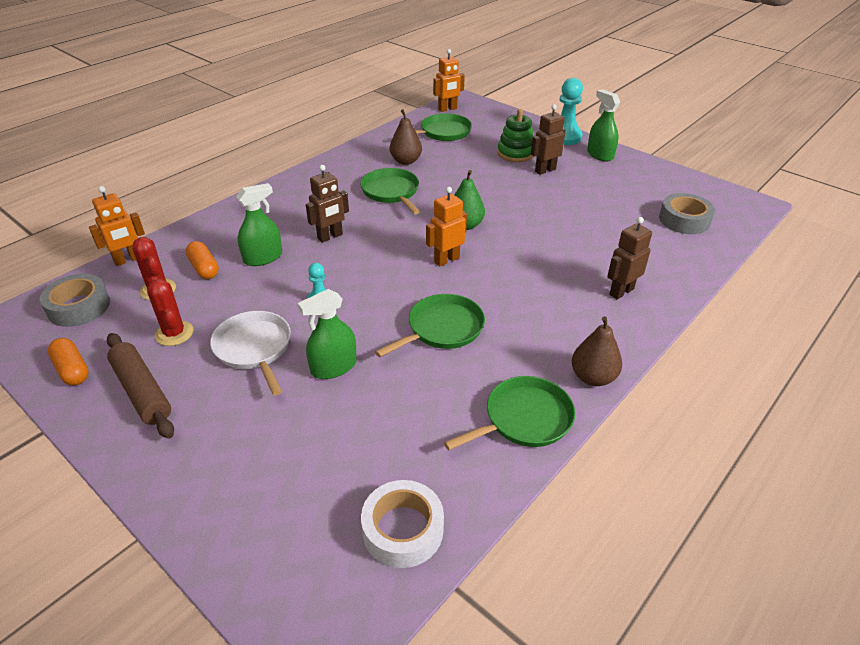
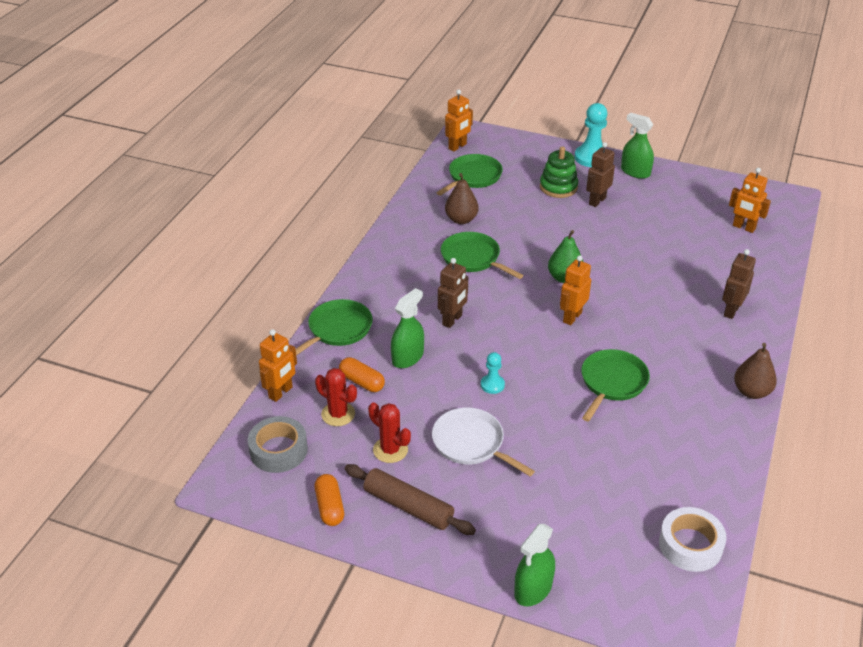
camera: 20 degrees left, 0 degrees up
(72, 370) = (330, 507): orange capsule -> orange capsule turned 45 degrees clockwise
(333, 367) = (549, 440): green spray bottle -> green spray bottle (533, 589)
(524, 419) = (722, 439): green pan -> green pan (338, 329)
(684, 220) = (743, 227): grey tape -> orange robot

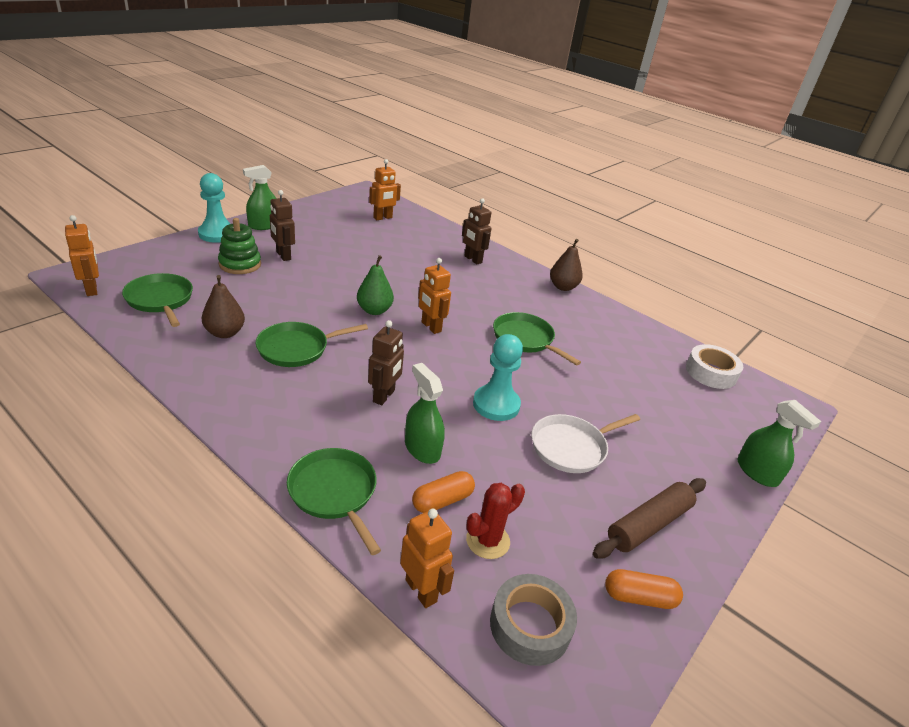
camera: 75 degrees left, 5 degrees down
(390, 450) = (562, 512): red cactus -> none
(452, 320) = (384, 396): brown robot -> brown robot turned 60 degrees clockwise
(492, 385) = (496, 404): turquoise pawn -> turquoise pawn, size x1.84

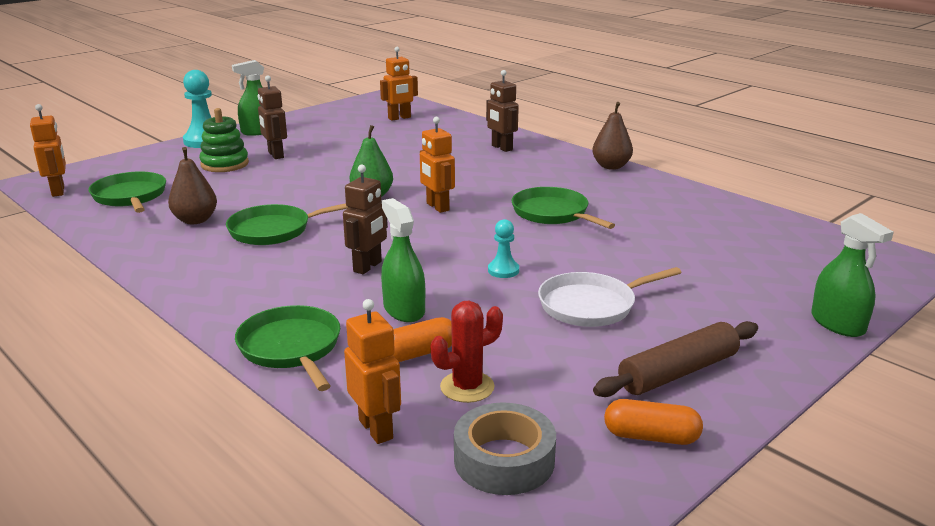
camera: 10 degrees right, 10 degrees down
(496, 404) = (503, 270): turquoise pawn -> turquoise pawn, size x0.54
(711, 372) = (792, 235): white tape -> none

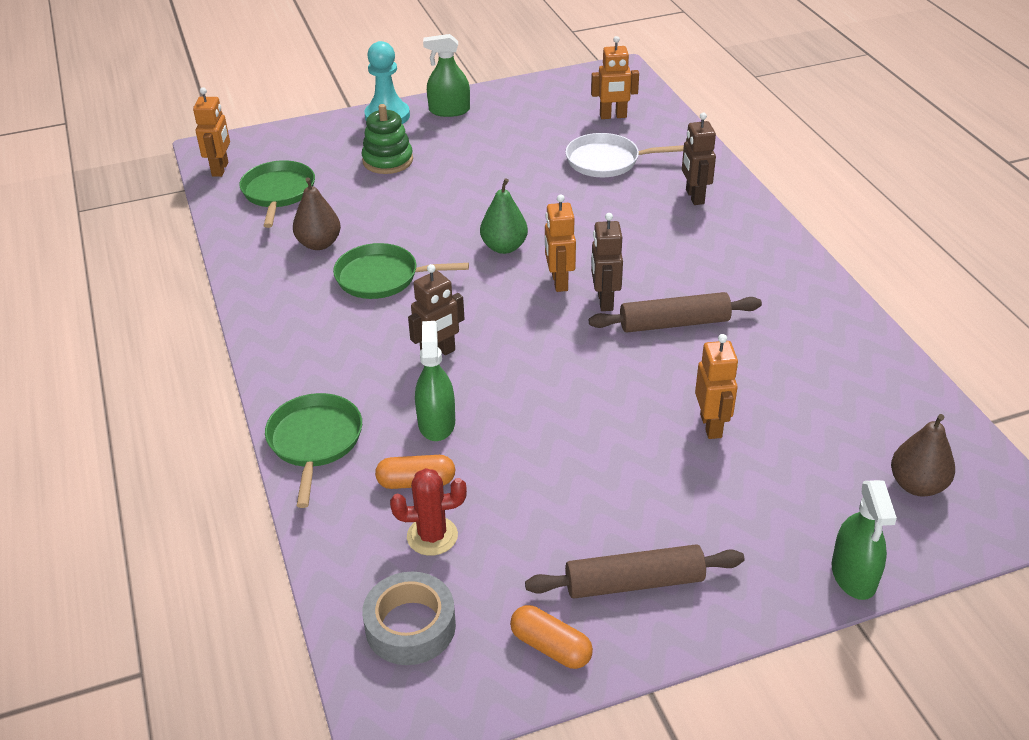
camera: 25 degrees right, 15 degrees up
(275, 155) = (445, 156): brown robot -> brown robot (604, 301)
(376, 429) = (331, 557): orange robot -> orange robot (711, 426)
(503, 270) = (563, 396): turquoise pawn -> none
(552, 213) = (674, 323): green pan -> brown rolling pin
(591, 305) = (615, 470): white pan -> white pan (606, 161)
(611, 166) = (799, 260): brown pear -> brown pear (917, 485)

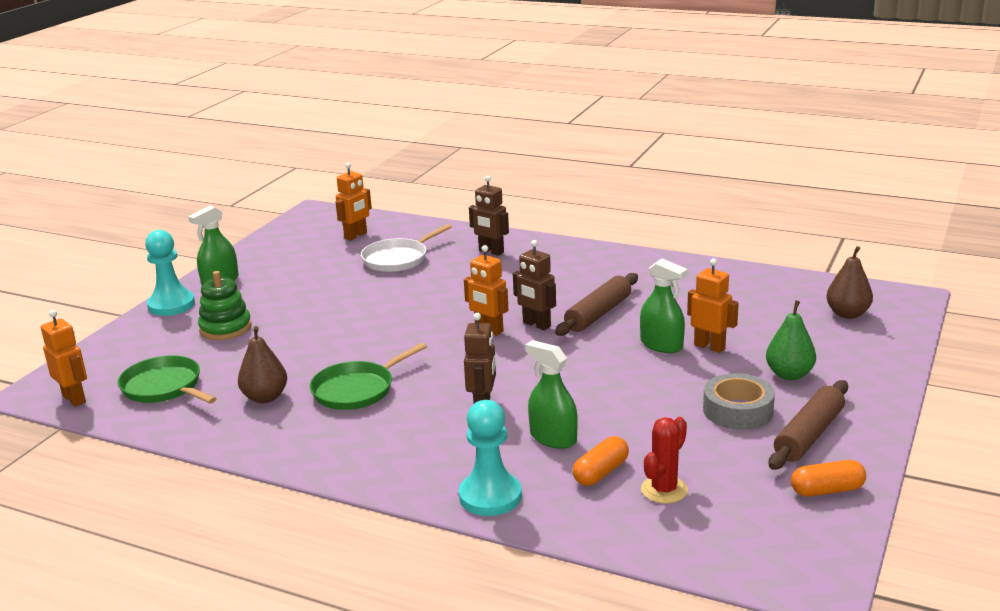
camera: 45 degrees left, 15 degrees down
(315, 441) = (490, 496): green pan -> turquoise pawn
(410, 626) = (740, 537): grey tape -> grey tape (738, 410)
(504, 247) = (415, 331): green pear -> green pear (789, 374)
(853, 575) = (892, 365): green spray bottle -> green spray bottle (661, 345)

